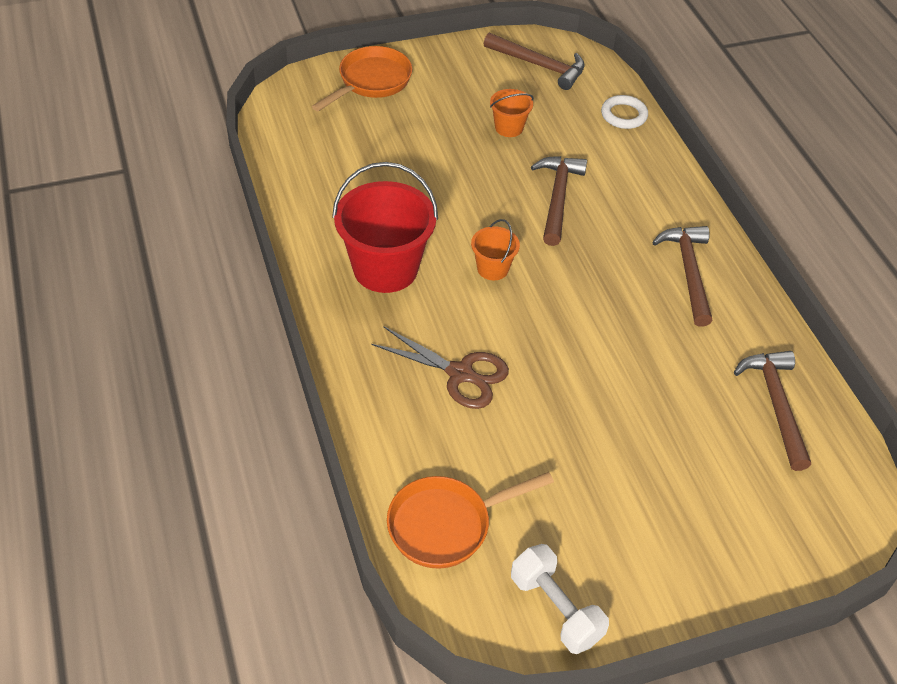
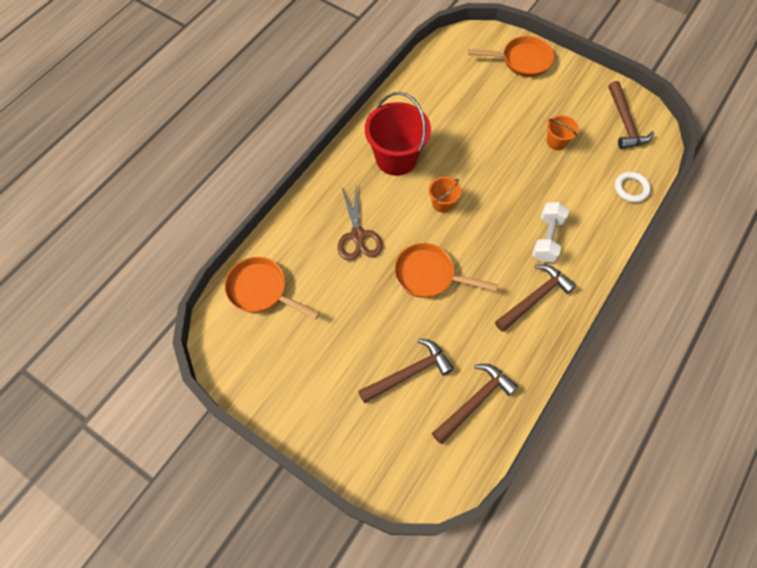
camera: 55 degrees right, 15 degrees up
(555, 609) = (250, 369): white dumbbell -> white dumbbell (547, 238)
(557, 198) = (526, 199): brown hammer -> brown hammer (409, 373)
(579, 342) = (429, 275): none -> orange pan

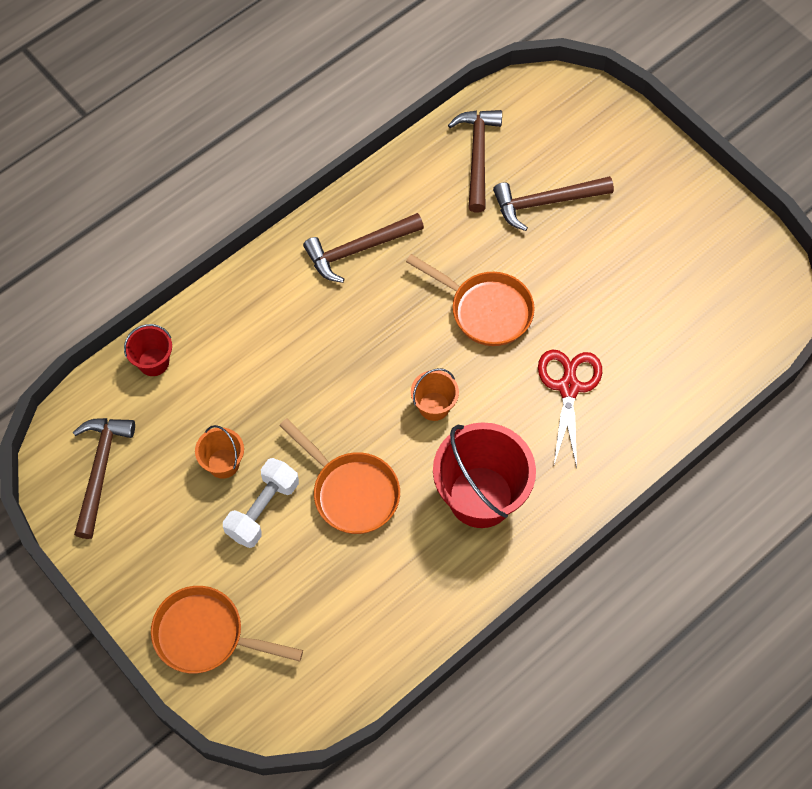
camera: 165 degrees left, 0 degrees up
(261, 290) = (715, 343): orange pan -> orange pan (351, 492)
(358, 235) = (568, 387): brown scissors -> red scissors
(475, 401) = (477, 156): brown hammer -> brown hammer turned 120 degrees clockwise
(547, 238) = (307, 320): white dumbbell -> white dumbbell (263, 509)
(631, 188) = (153, 362): white ring -> red bucket

